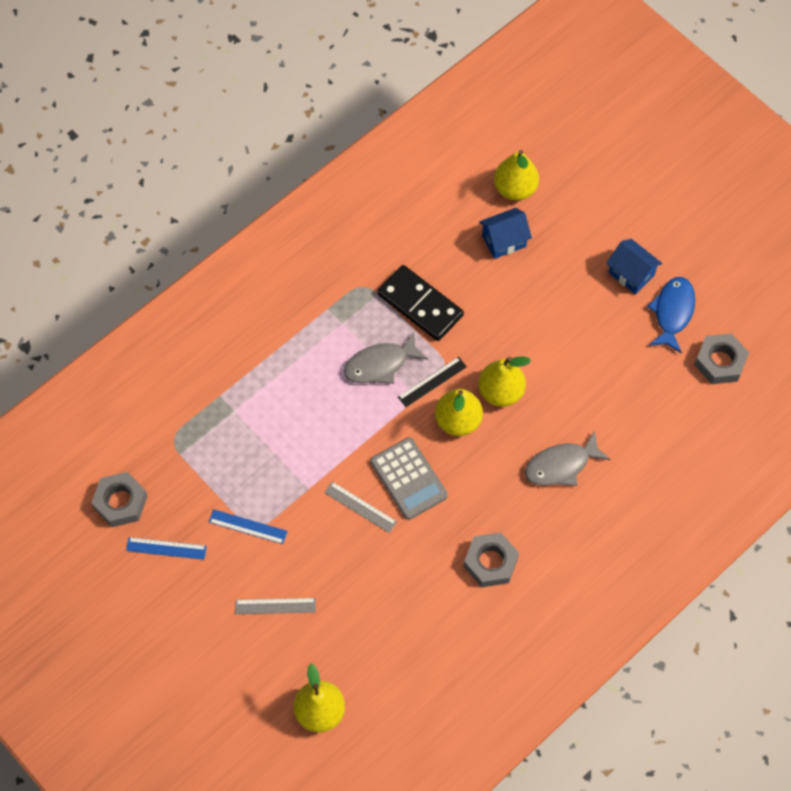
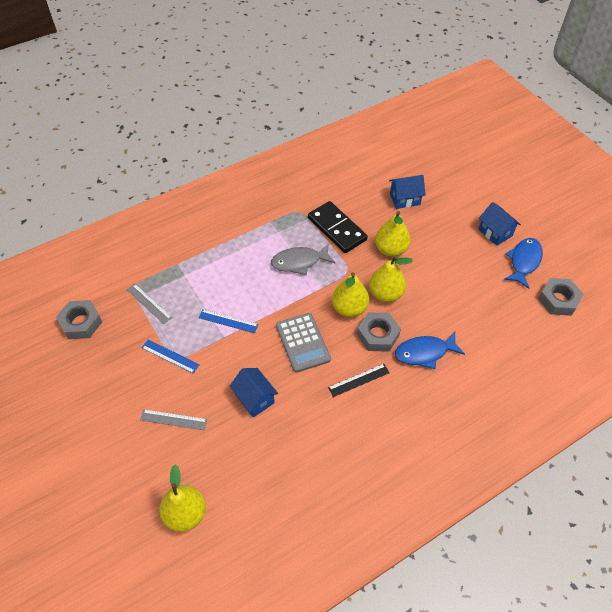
camera: 10 degrees right, 10 degrees down
(166, 548) = (103, 361): blue ruler -> blue ruler (228, 321)
(360, 507) = (260, 356): grey ruler -> grey ruler (149, 303)
(366, 562) = (254, 399): none -> blue house
(432, 382) = (335, 279): black ruler -> black ruler (358, 380)
(490, 562) = (355, 416): grey nut -> grey nut (378, 335)
(515, 189) = (418, 170): yellow pear -> yellow pear (391, 249)
(561, 465) = (424, 353): grey fish -> blue fish

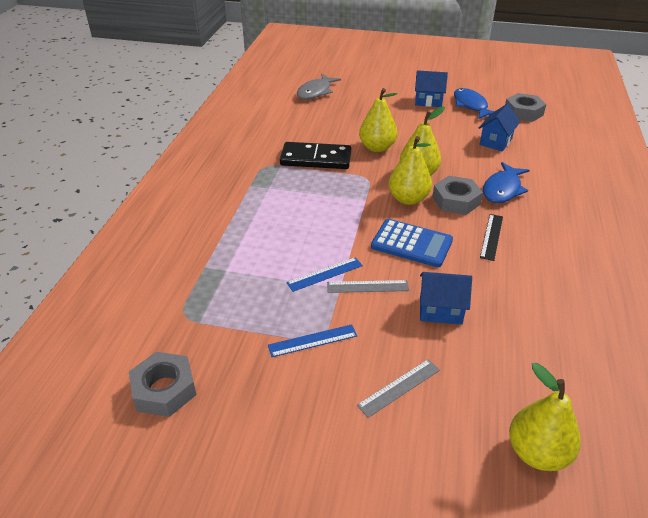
camera: 45 degrees left, 15 degrees down
(149, 303) = (222, 316): grey ruler -> grey ruler (367, 286)
(299, 262) = (320, 196): grey fish -> grey fish (315, 92)
(303, 342) = (411, 244): grey calculator -> blue calculator
(404, 199) = (338, 115): blue house -> blue house (495, 142)

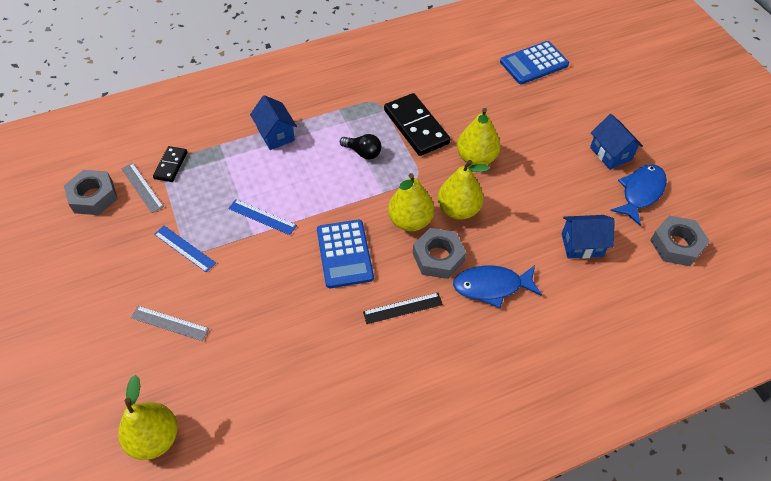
camera: 55 degrees right, 15 degrees up
(191, 310) = (171, 165): none -> black domino
(313, 192) = (363, 152): none -> black light bulb
(315, 92) = (534, 63): grey fish -> blue calculator
(367, 286) = (267, 251): grey ruler -> grey ruler (142, 187)
(440, 310) = (271, 312): blue house -> blue house (276, 135)

